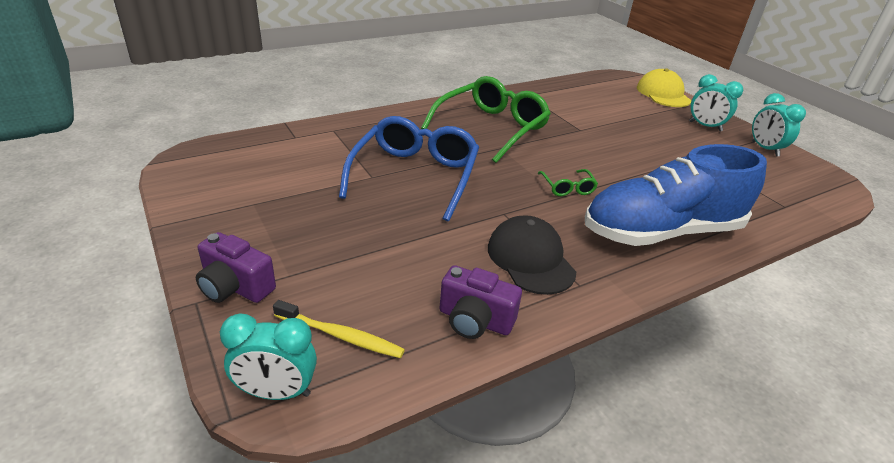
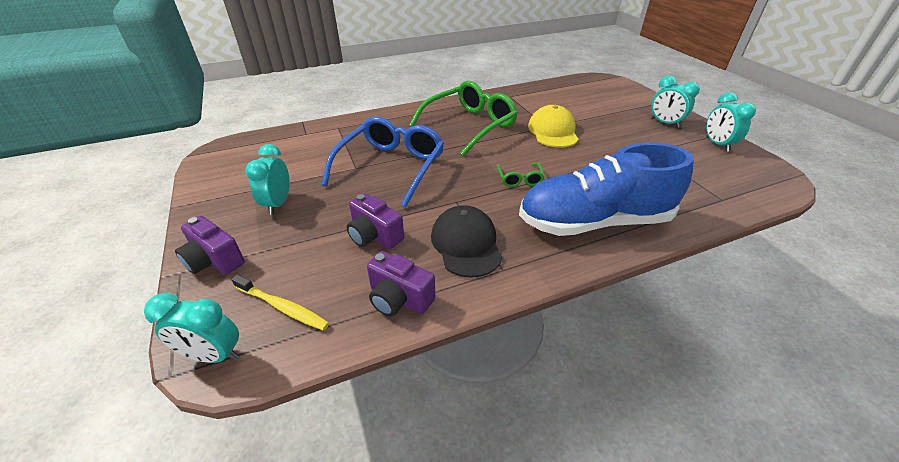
camera: 10 degrees right, 5 degrees up
(291, 220) = (278, 204): none -> turquoise clock
(422, 253) = (374, 236): none -> purple camera
(663, 94) = (633, 94): yellow cap -> yellow cap (553, 131)

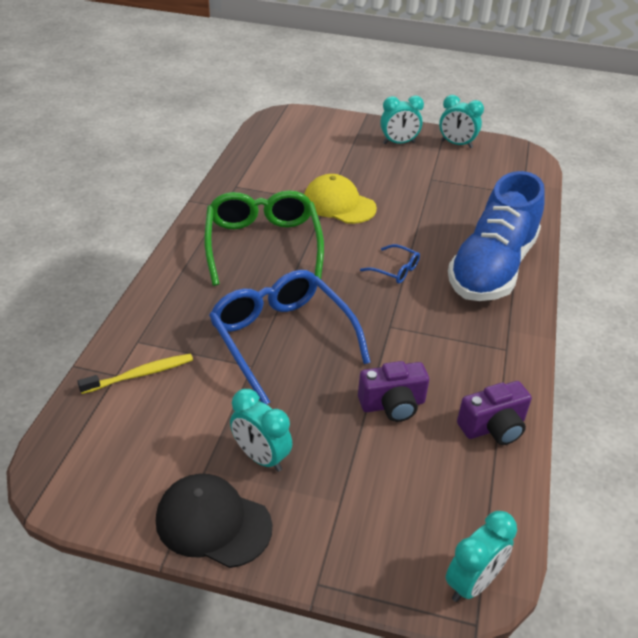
camera: 55 degrees left, 0 degrees up
(214, 260) = (322, 546): purple camera -> none
(282, 307) = (443, 511): yellow toothbrush -> yellow toothbrush (140, 374)
(466, 244) = (457, 352): black cap -> black cap (213, 523)
(519, 179) = (395, 270): green glasses -> blue glasses

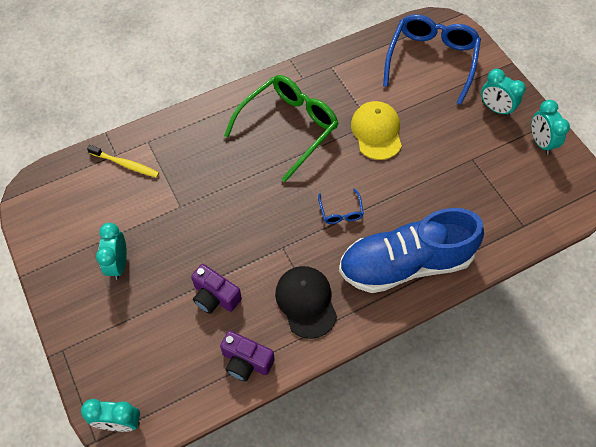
camera: 50 degrees right, 20 degrees up
(213, 523) = (60, 277): black cap -> black cap (306, 302)
(282, 339) = (215, 203): blue glasses -> blue glasses (431, 60)

